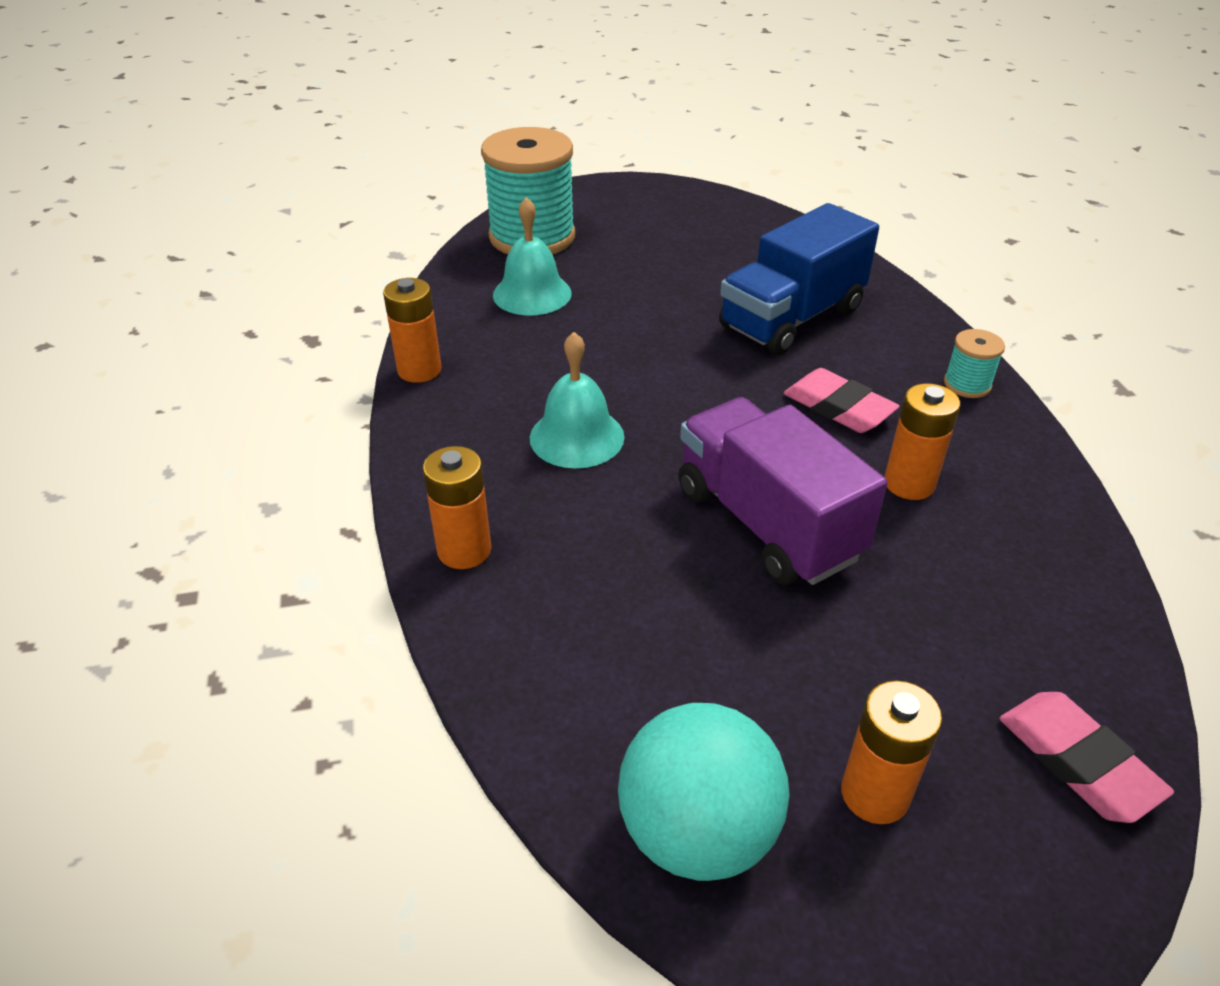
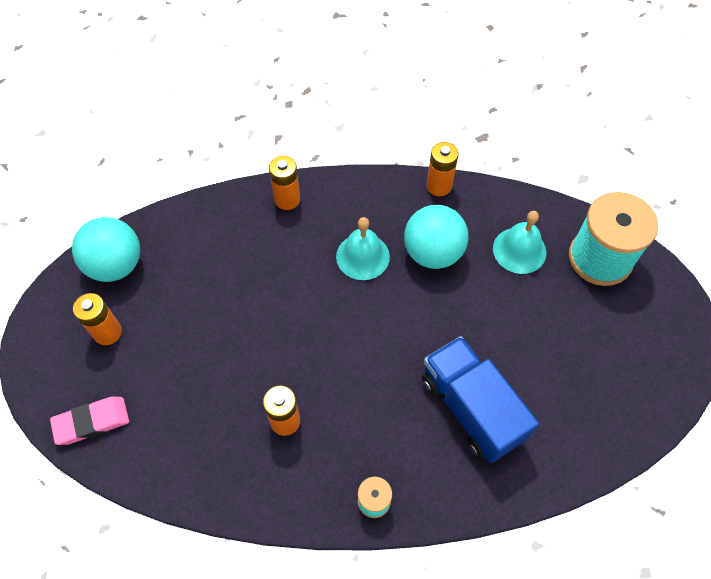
camera: 100 degrees right, 20 degrees up
(553, 366) = (433, 252): none -> turquoise ball
(767, 523) = (272, 335): purple truck -> none
(838, 407) = (364, 405): pink eraser -> none

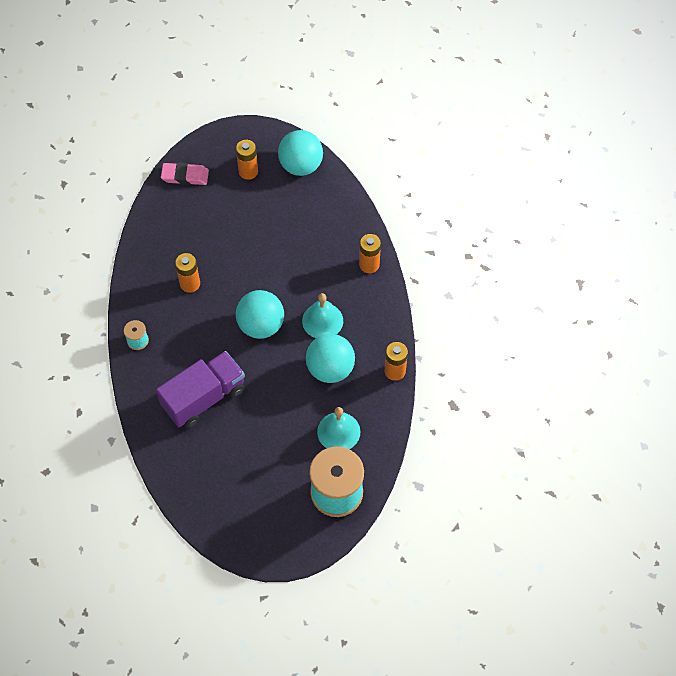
camera: 85 degrees right, 0 degrees up
(92, 422) = (185, 176): pink eraser -> pink eraser turned 60 degrees counterclockwise
(363, 329) = (261, 325): none -> turquoise ball
(471, 408) = (204, 398): blue truck -> purple truck

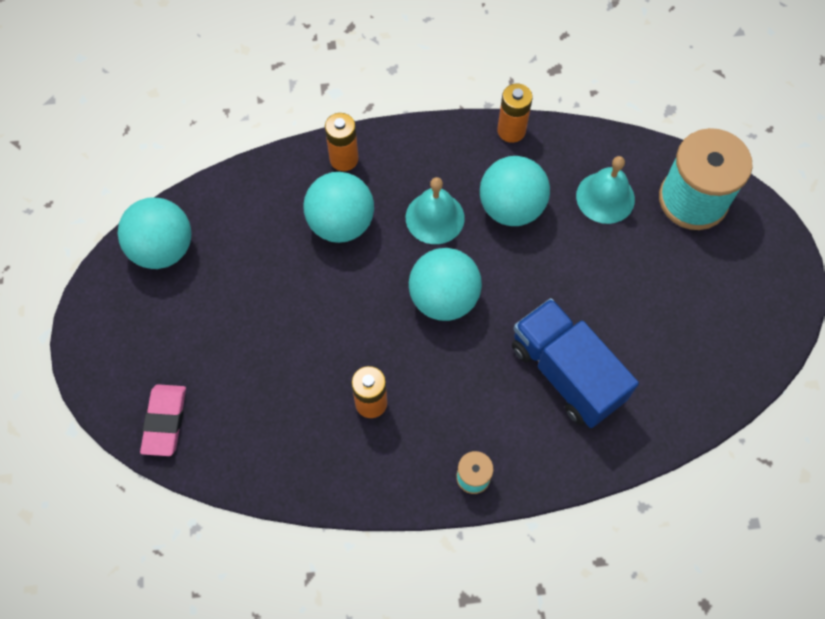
camera: 90 degrees left, 5 degrees up
(204, 398) = (566, 373): purple truck -> blue truck
(248, 171) = (166, 324): orange battery -> none
(318, 264) = (341, 223): none -> turquoise ball

